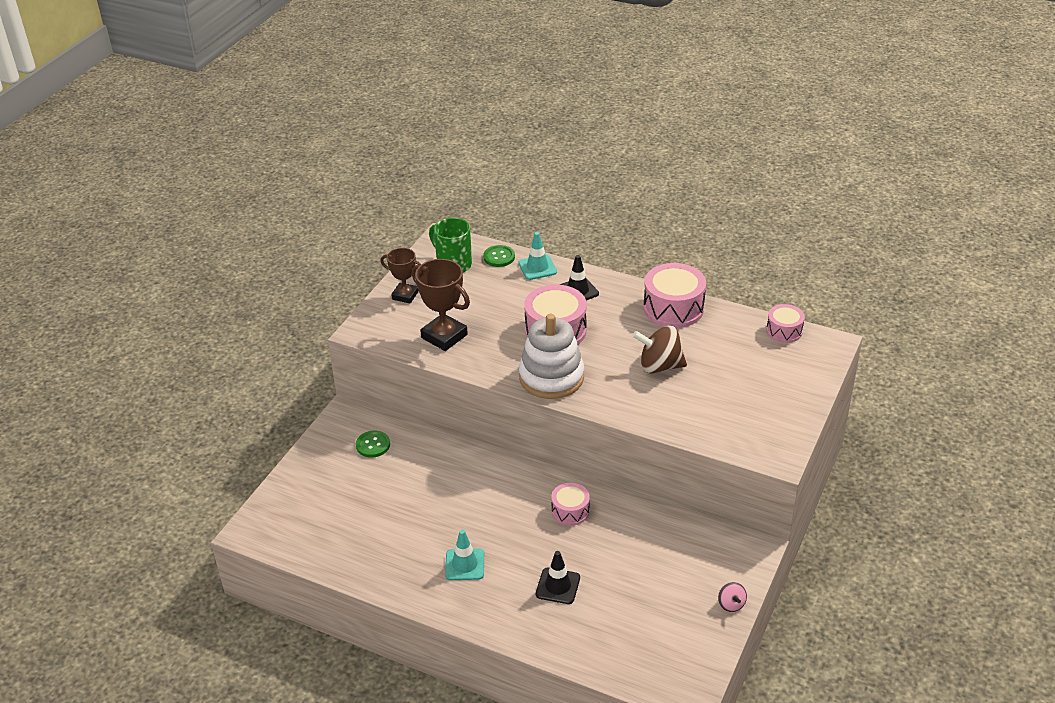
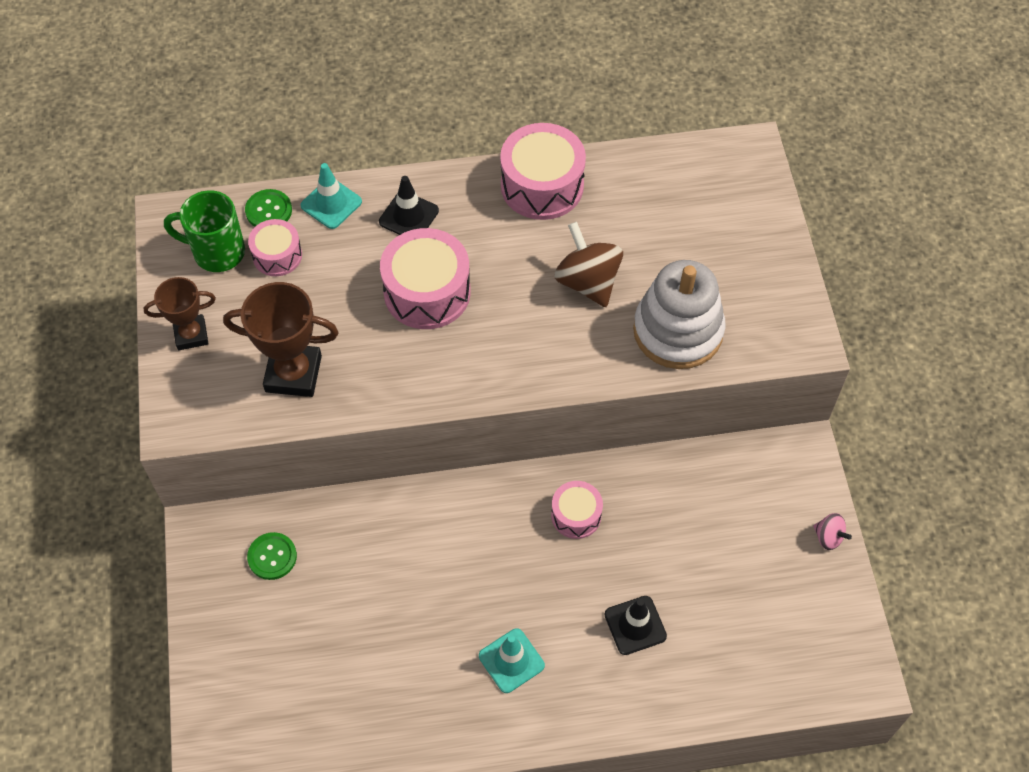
camera: 35 degrees left, 20 degrees up
(551, 377) = (474, 366): white stacking toy -> white stacking toy (678, 331)
(659, 366) = (587, 281): brown spinning top -> brown spinning top turned 90 degrees clockwise
(784, 331) = (689, 156): pink drum -> pink drum (277, 255)

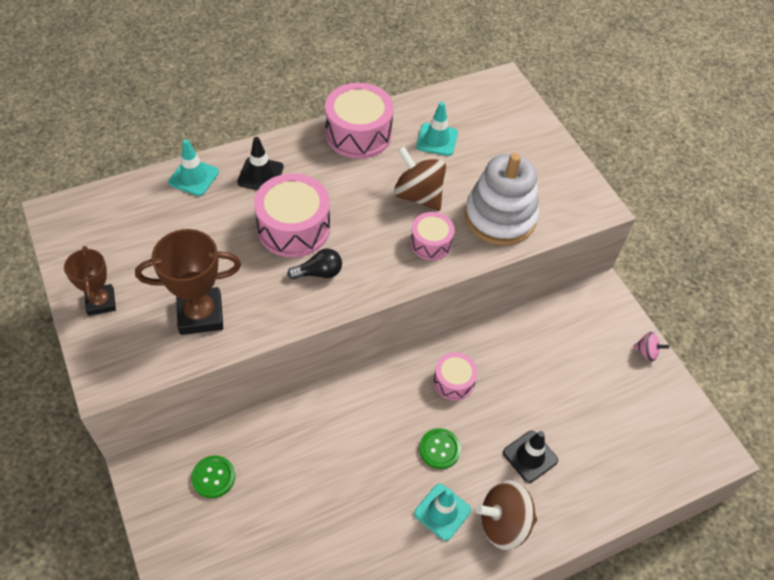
camera: 20 degrees left, 5 degrees down
(191, 335) = (101, 302): brown trophy -> brown trophy turned 75 degrees counterclockwise
(217, 252) = (106, 232): green mug -> none
(268, 211) = (142, 192): green button -> green button (439, 449)
(277, 255) = (159, 224): pink drum -> pink drum (431, 243)
(439, 354) = (319, 273): none -> black light bulb
(576, 692) = (503, 523): none -> brown spinning top
(636, 212) = (437, 140): none -> turquoise traffic cone

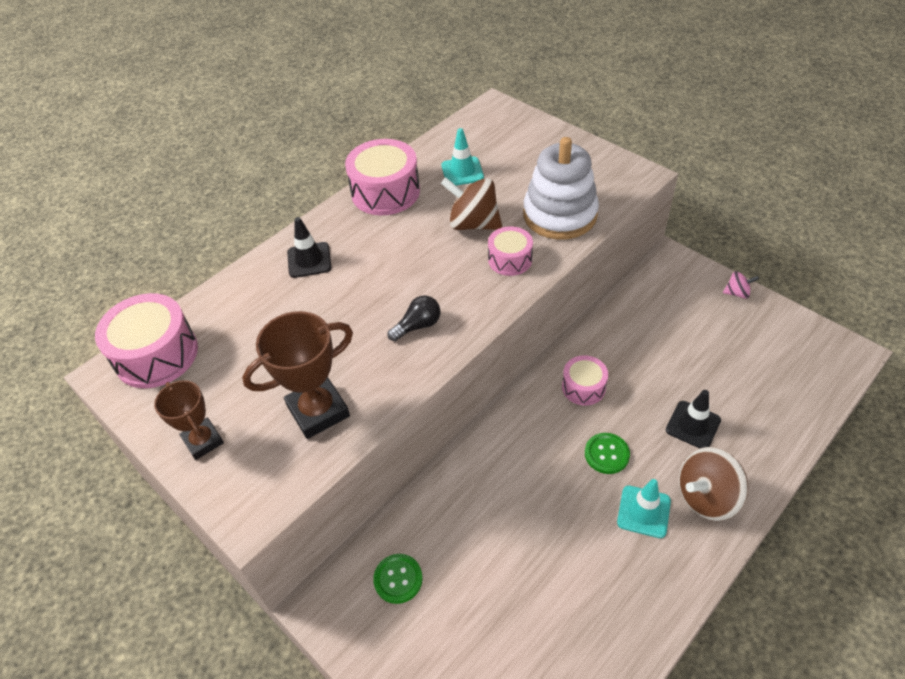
camera: 15 degrees left, 5 degrees down
(194, 177) = (241, 286): turquoise traffic cone -> none
(293, 228) = (369, 295): pink drum -> pink drum (156, 354)

